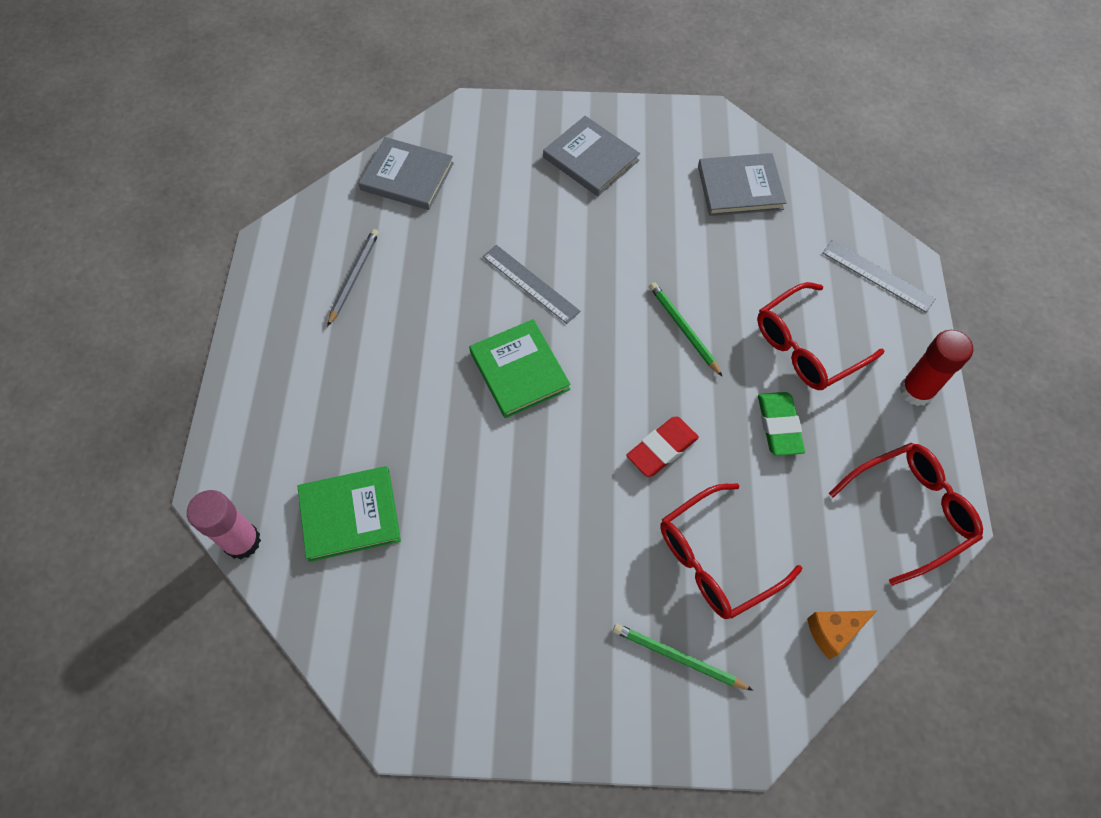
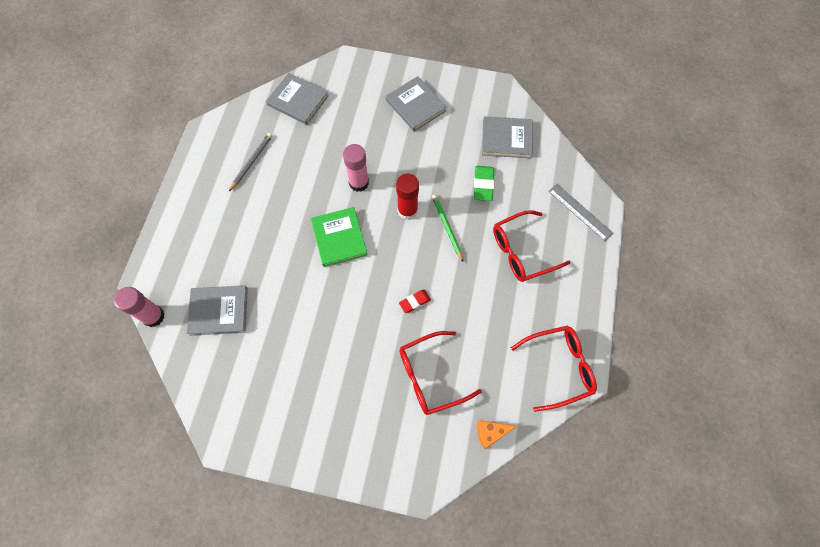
camera: 10 degrees right, 5 degrees up
(350, 515) = (219, 311): green book -> grey book
(530, 283) = (359, 183): grey ruler -> pink glue stick
(662, 449) = (414, 302): red eraser -> red eraser, size x0.66
(678, 658) = (393, 431): green pencil -> none
(779, 426) = (491, 299): green eraser -> green eraser (483, 185)
(916, 391) = (584, 291): red glue stick -> red glue stick (407, 210)

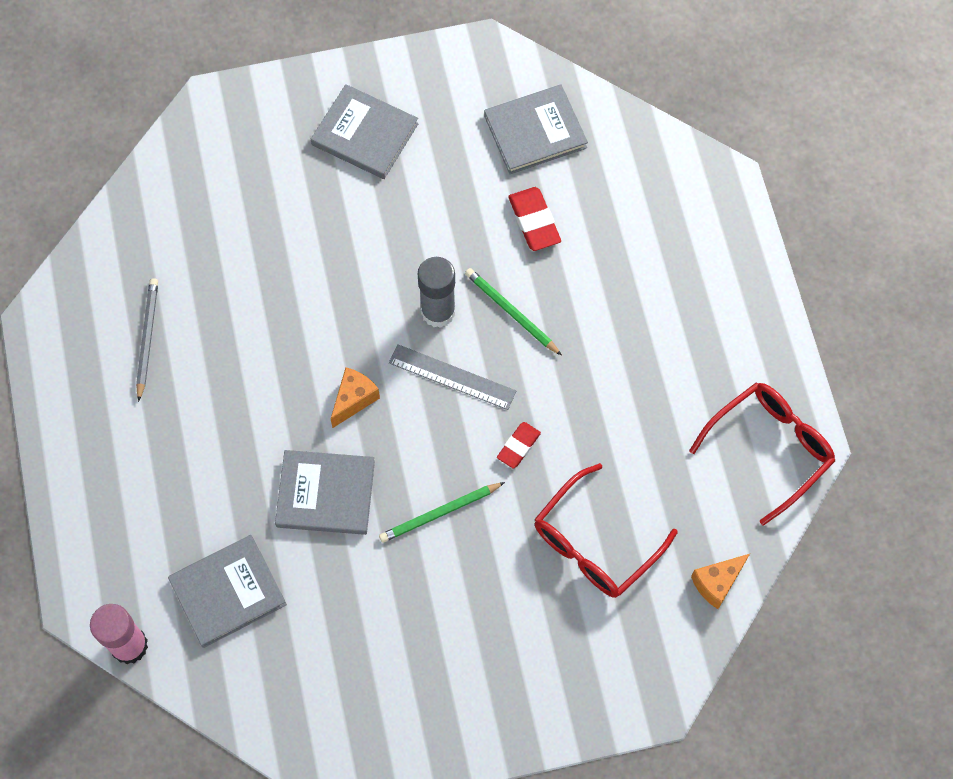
camera: 25 degrees left, 0 degrees up
(298, 100) = (167, 204): grey book -> grey book (325, 494)
(339, 238) = (354, 399): green book -> orange cheese
(353, 320) = (440, 513): none -> green pencil
(359, 183) = (339, 299): pink glue stick -> none
(407, 210) = (438, 311): red glue stick -> grey glue stick
(483, 185) = (534, 221): green eraser -> red eraser
(522, 251) = (640, 301): red glasses -> none
(580, 212) = (698, 203): grey ruler -> grey ruler (452, 377)

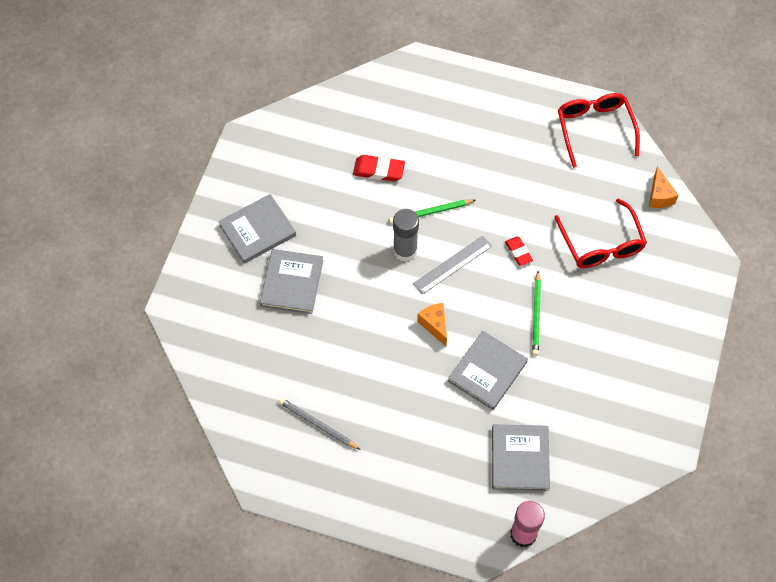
camera: 60 degrees left, 5 degrees down
(535, 132) = (319, 139): grey book -> grey book (292, 283)

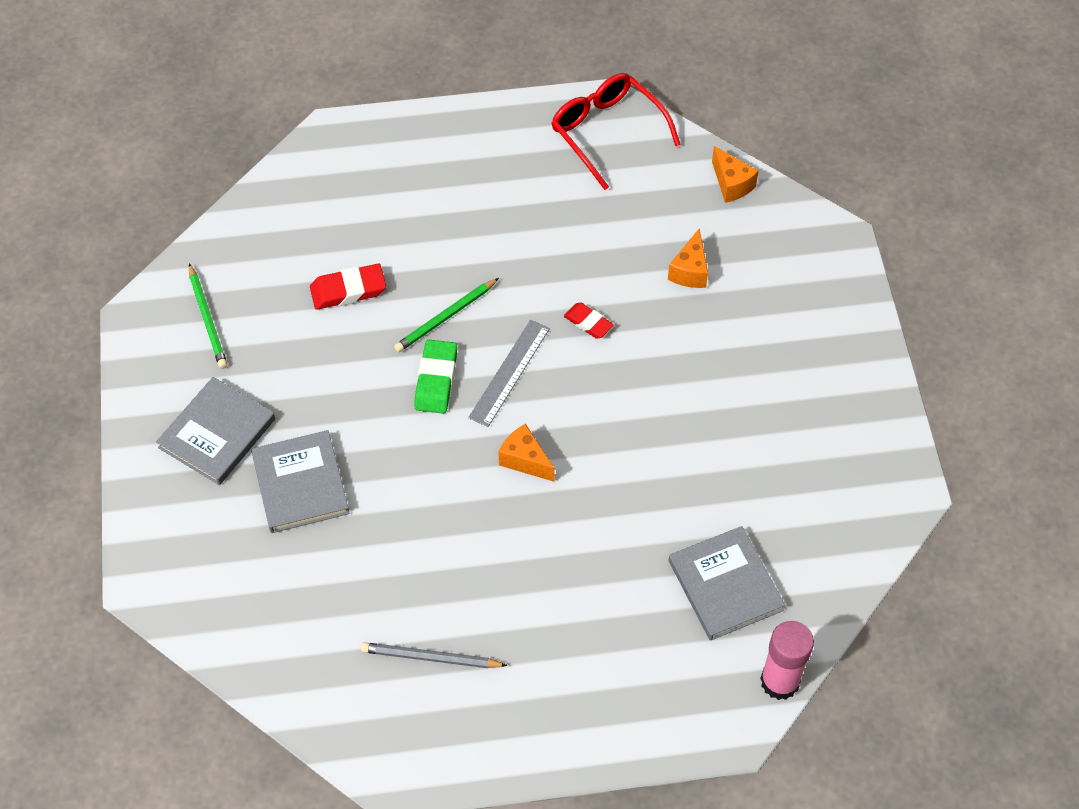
camera: 25 degrees left, 5 degrees down
(405, 250) = (436, 380): grey glue stick -> green eraser
(487, 371) = (625, 491): grey book -> none
(536, 315) = (652, 393): green pencil -> green pencil (208, 319)
(601, 244) = (690, 271): red glasses -> orange cheese

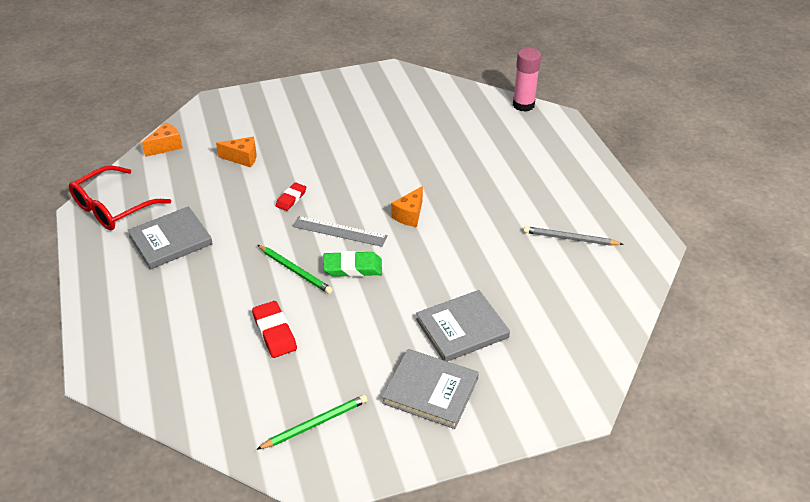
camera: 100 degrees left, 15 degrees down
(430, 658) = (570, 239): grey pencil -> grey pencil turned 105 degrees clockwise
(725, 585) = (472, 127): grey book -> grey book (170, 240)

